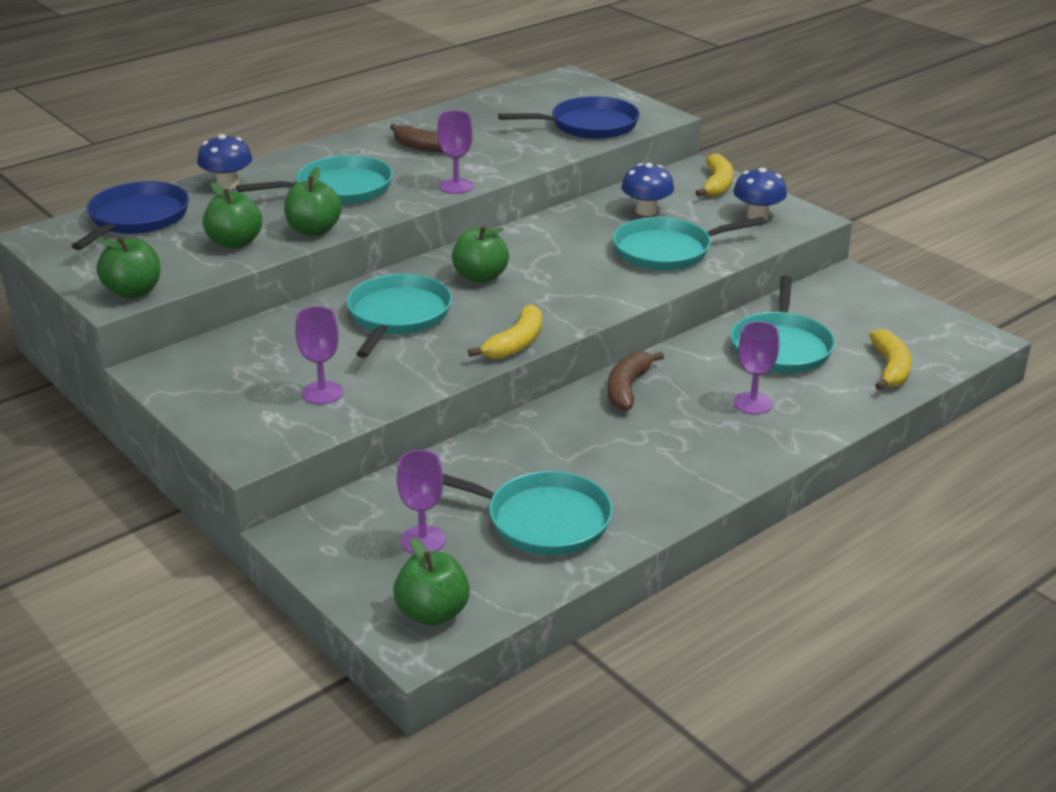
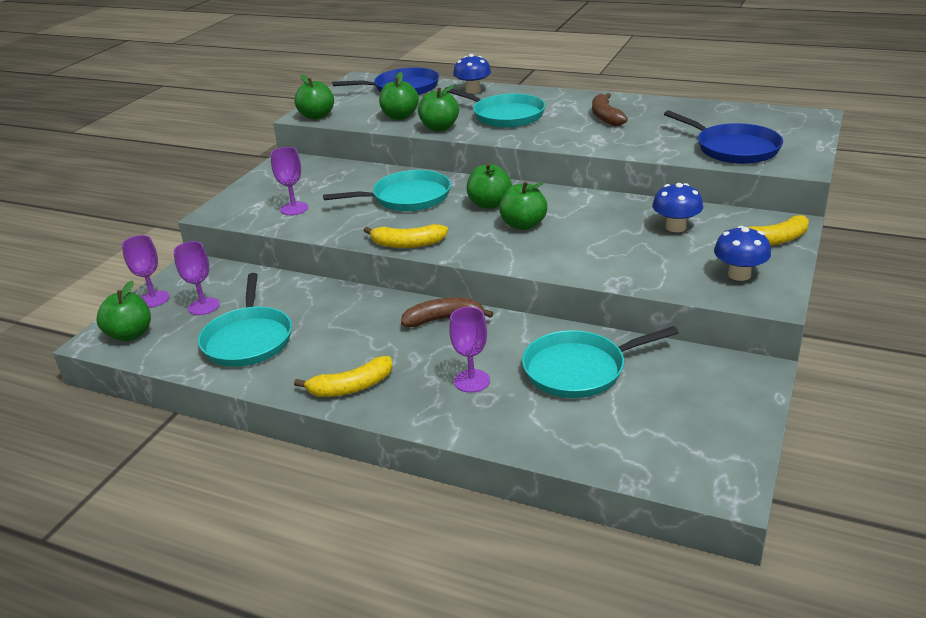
camera: 65 degrees right, 0 degrees up
(456, 186) = (557, 142): purple goblet -> purple goblet (153, 299)
(552, 273) = (523, 225): none -> green apple
(667, 251) = (616, 255): turquoise pan -> none
(890, 369) = (603, 440): yellow banana -> yellow banana (351, 387)

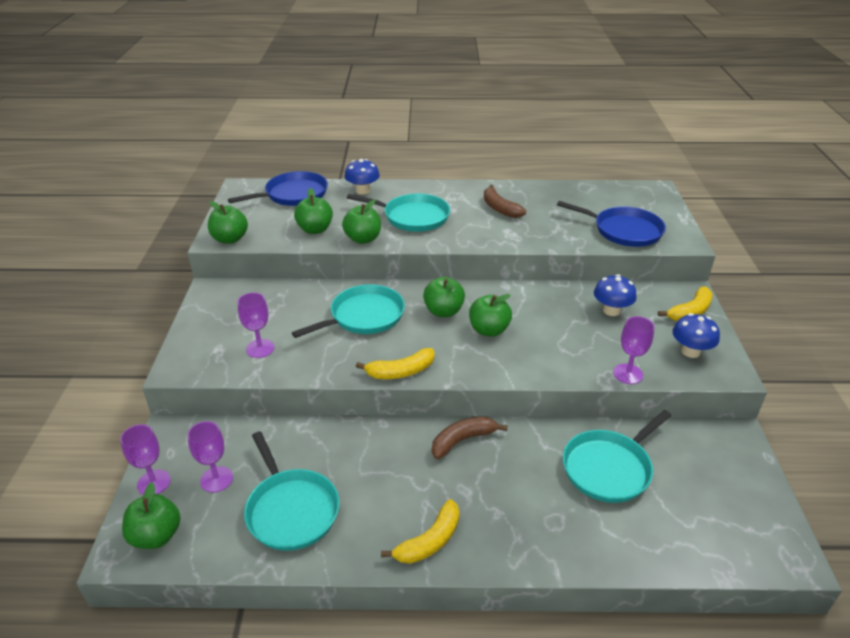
camera: 25 degrees left, 5 degrees up
(472, 381) = (531, 504): purple goblet -> purple goblet (628, 374)

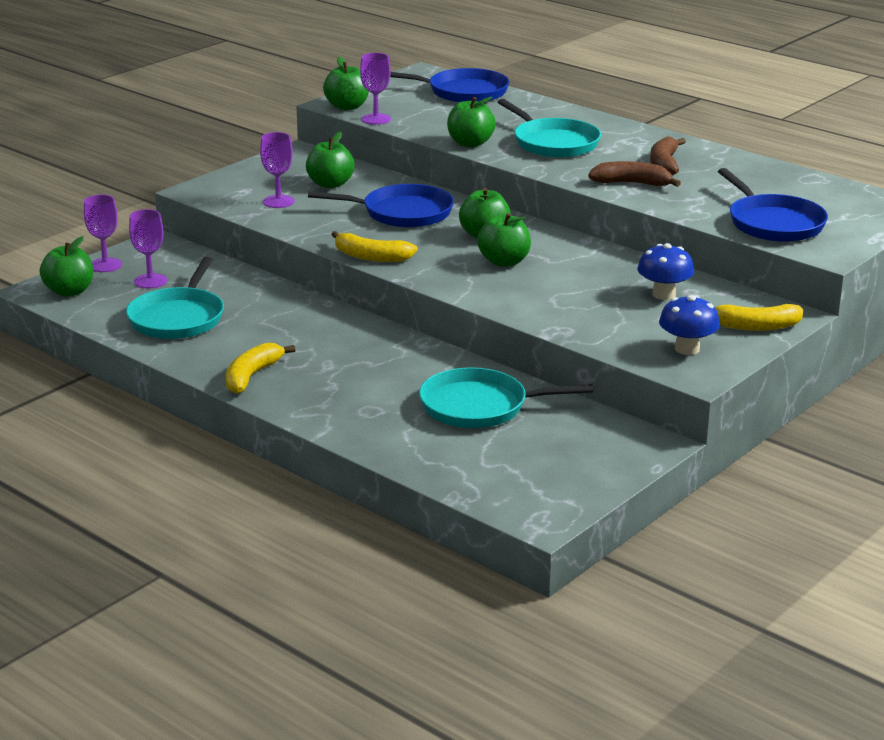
camera: 40 degrees right, 10 degrees down
(315, 229) = (436, 123): green apple -> green apple (330, 184)
(362, 191) = (540, 109): blue mushroom -> none
(363, 316) = (402, 213): turquoise pan -> blue pan
(429, 541) = (252, 376): yellow banana -> yellow banana turned 120 degrees clockwise
(463, 440) = (378, 339): brown banana -> brown banana (632, 183)
(628, 374) = (584, 336): purple goblet -> purple goblet (376, 119)

